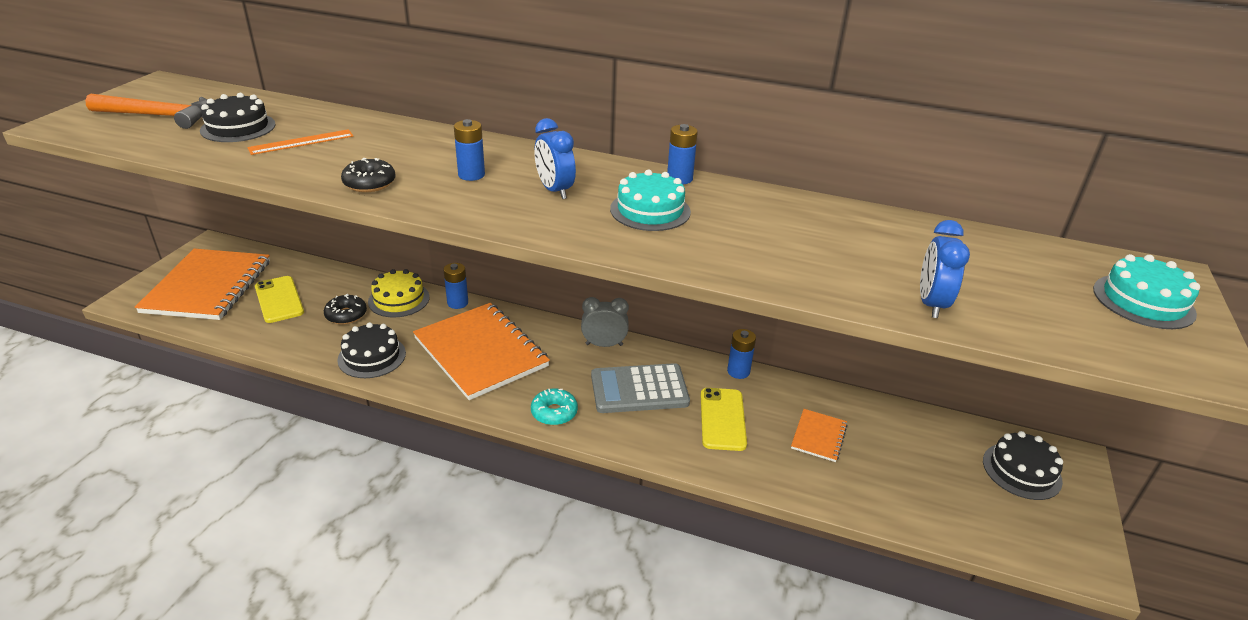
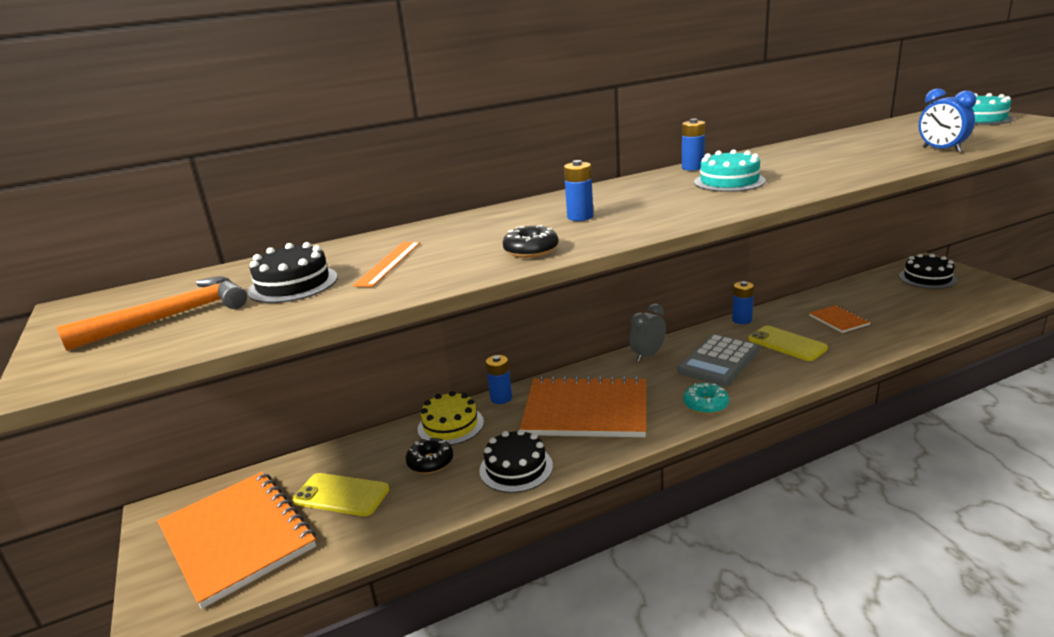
camera: 40 degrees left, 10 degrees down
(554, 190) = (653, 199): blue clock -> none

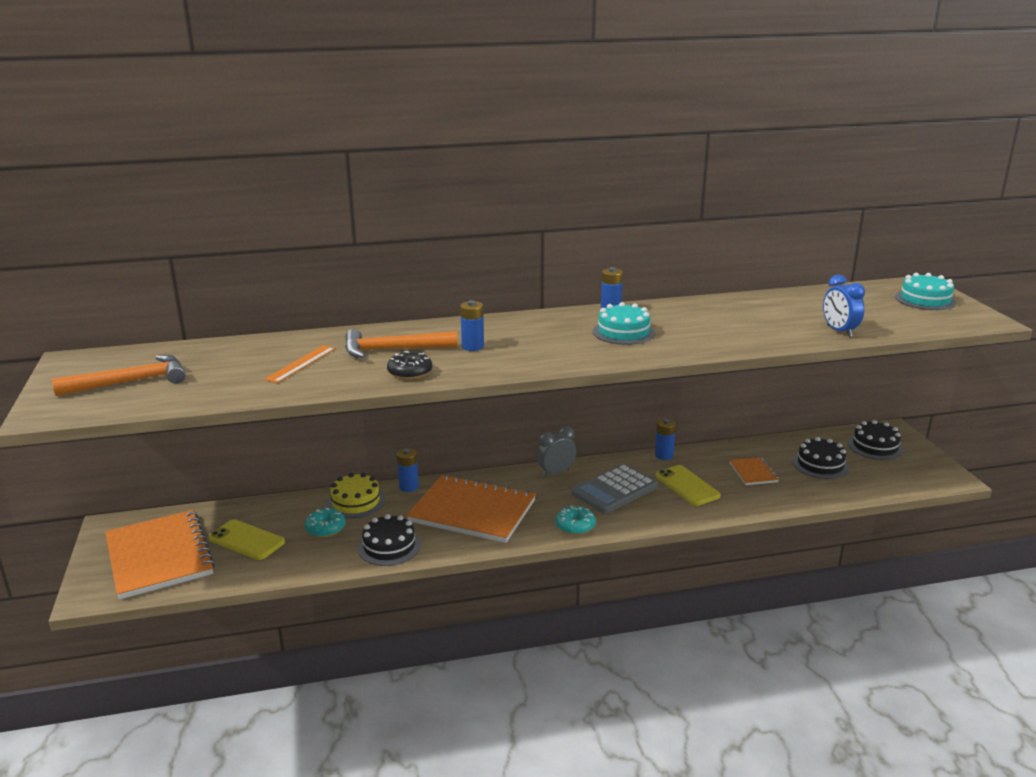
camera: 10 degrees right, 0 degrees up
(293, 284) = (224, 369): black cake -> black cake (820, 464)
(430, 462) = (325, 528): black donut -> turquoise donut
(490, 234) = (393, 350): none -> orange hammer

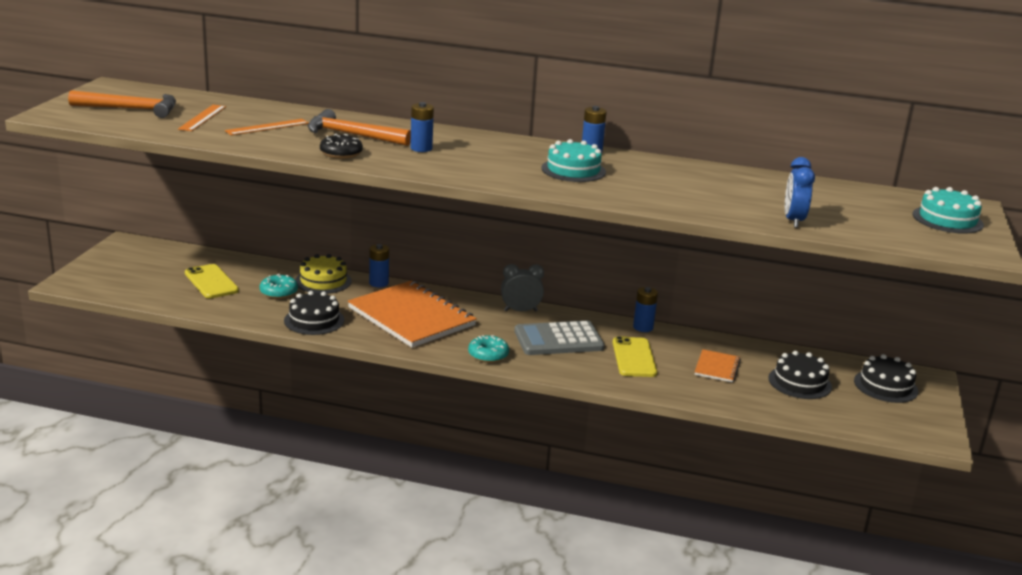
camera: 25 degrees right, 0 degrees up
(159, 556) = (139, 273): orange notebook -> none
(221, 371) = (202, 118): none -> orange ruler

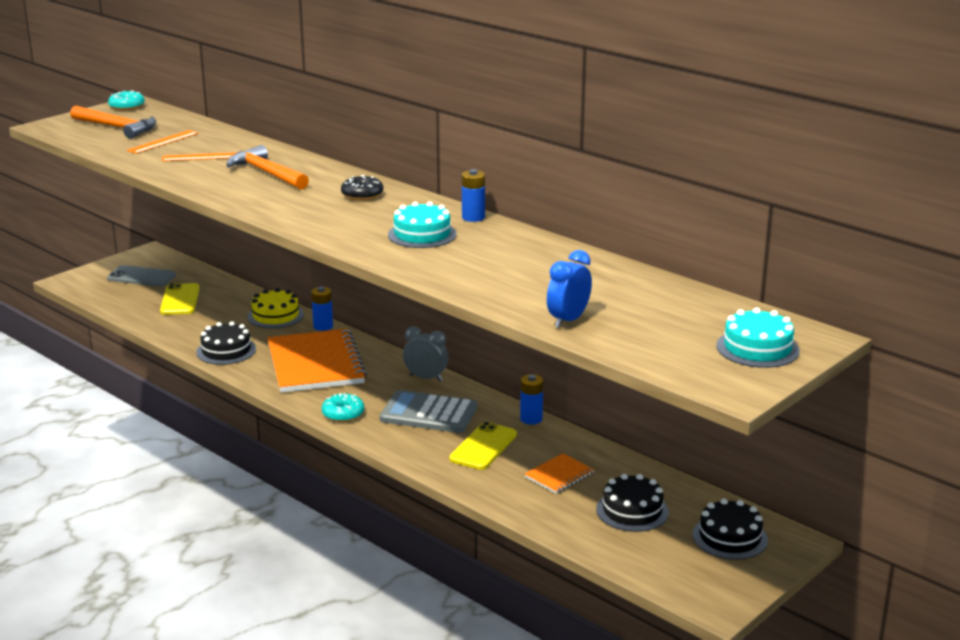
camera: 30 degrees right, 0 degrees up
(145, 267) = (141, 277): none -> grey phone
(279, 292) = (225, 319): turquoise donut -> turquoise donut (127, 106)
(341, 153) = (229, 190): black donut -> black donut (362, 195)
(421, 148) = (309, 194): blue battery -> none

